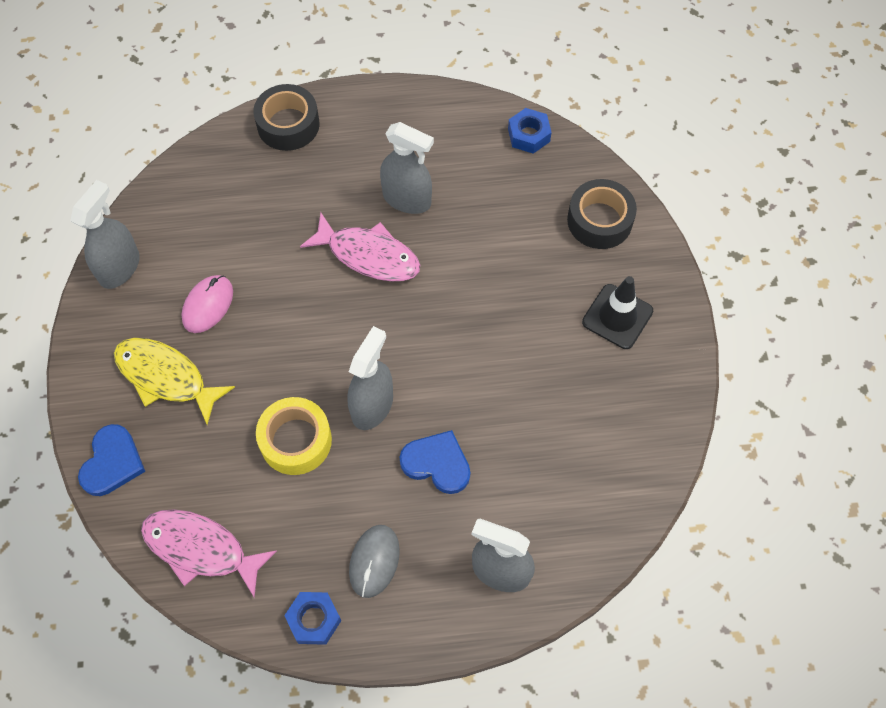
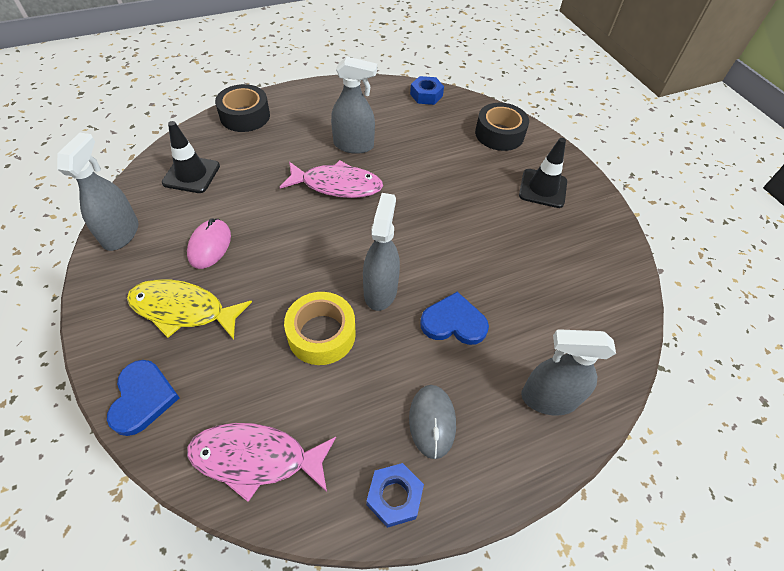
camera: 20 degrees left, 10 degrees down
(207, 203) = (191, 174): none -> black traffic cone

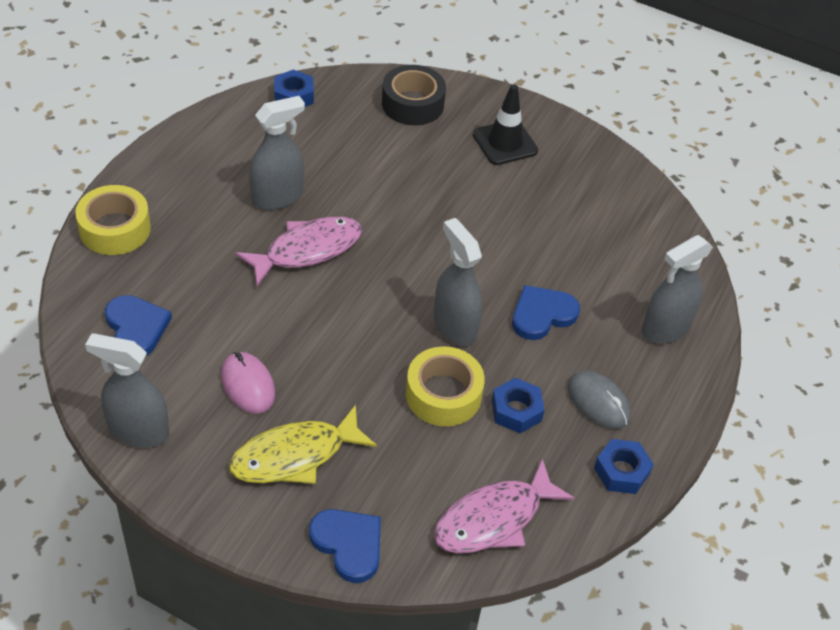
camera: 40 degrees left, 5 degrees down
(121, 233) = (138, 431): grey spray bottle -> grey spray bottle turned 45 degrees counterclockwise
(191, 174) = (136, 328): black traffic cone -> blue heart
(245, 116) = (115, 229): black tape -> yellow tape
(361, 383) = (516, 410): none -> blue nut

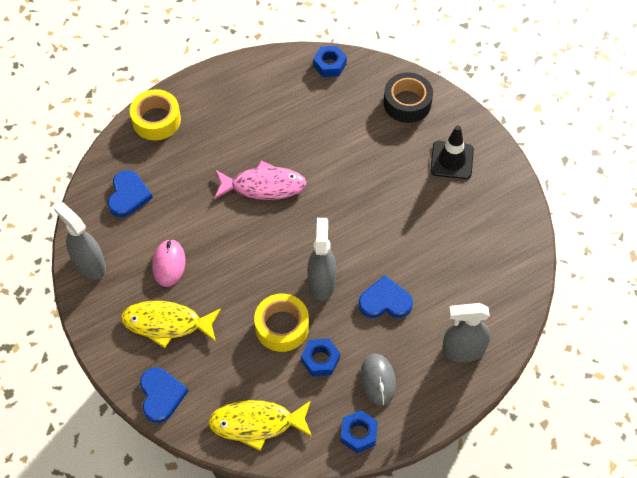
camera: 35 degrees right, 10 degrees up
(277, 197) = (269, 139): grey spray bottle -> none
(494, 519) = (256, 424): pink fish -> yellow fish

